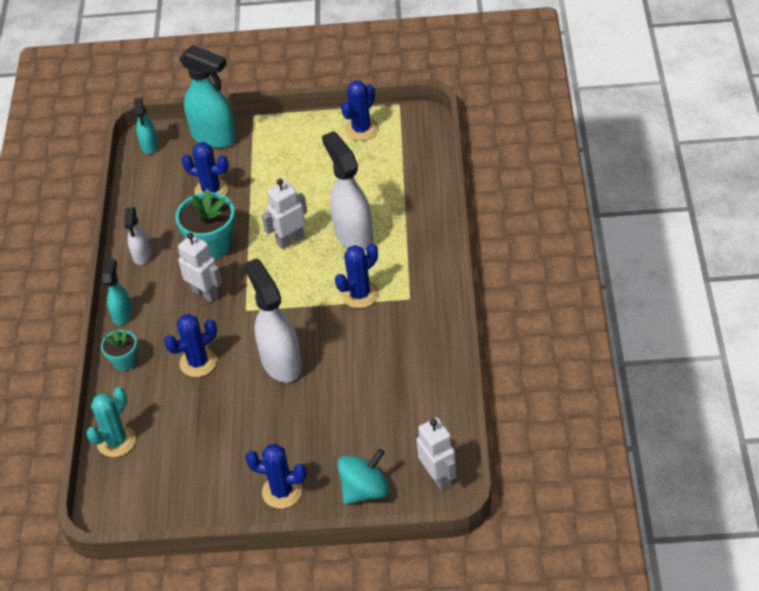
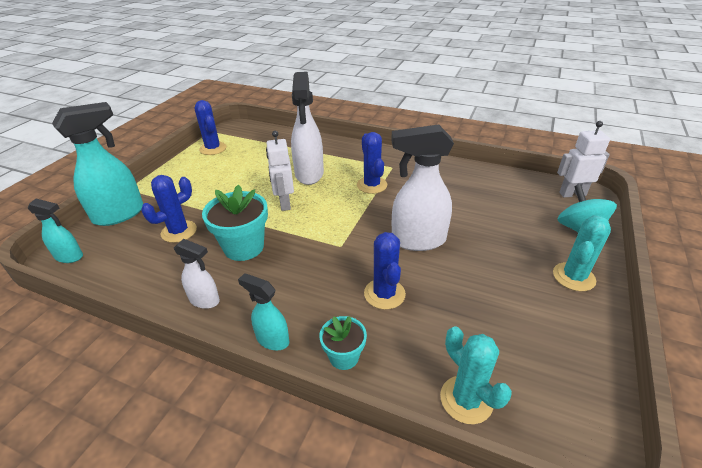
camera: 70 degrees left, 10 degrees down
(205, 293) = (299, 266): white robot -> none
(282, 491) = (573, 277): blue cactus -> turquoise cactus
(353, 234) = (309, 174): white spray bottle -> white spray bottle turned 90 degrees counterclockwise

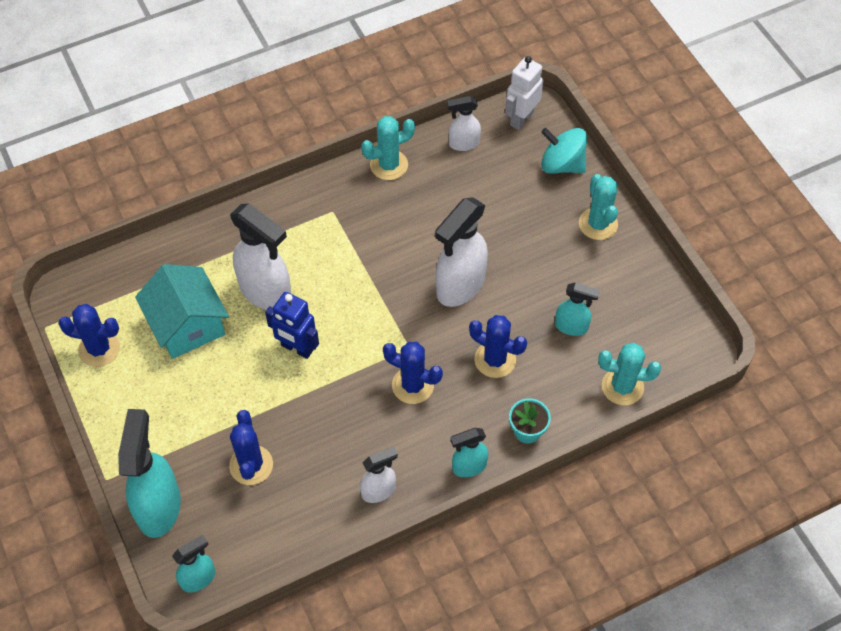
camera: 50 degrees left, 20 degrees up
(244, 247) = (334, 423): turquoise flower pot -> none
(257, 163) = (187, 325): none -> turquoise house
(284, 203) = (297, 348): white robot -> blue robot
(372, 185) = (345, 254): blue cactus -> blue cactus (412, 385)
(451, 168) = (389, 165): none -> turquoise cactus
(471, 320) = (571, 326): none -> turquoise spray bottle
(513, 183) = (463, 144): none -> white spray bottle

